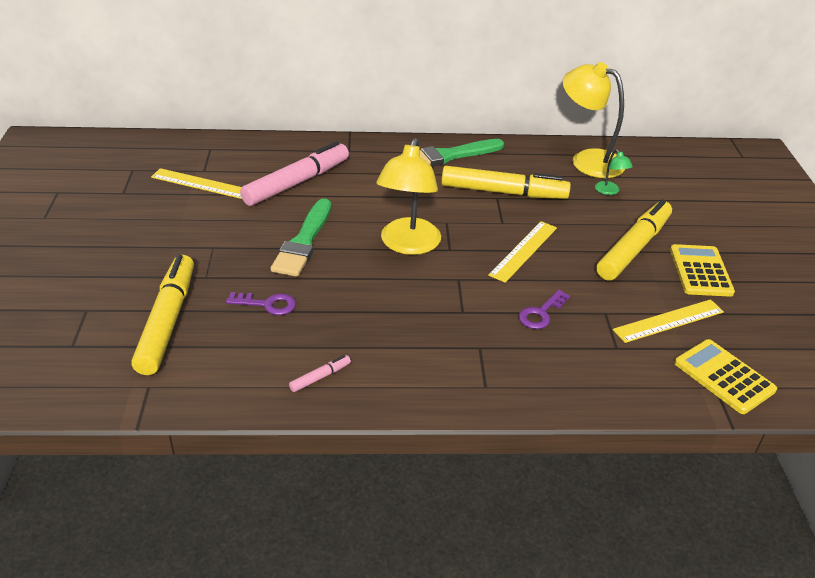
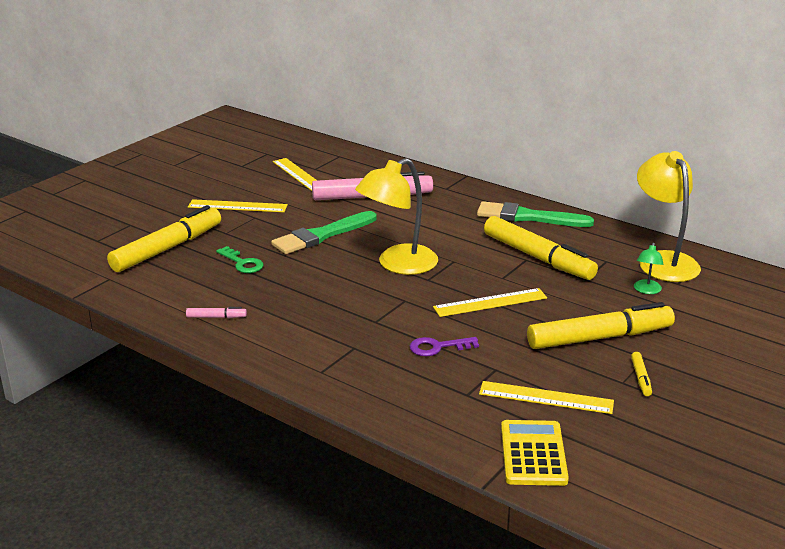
camera: 40 degrees right, 10 degrees down
(179, 241) = (237, 206): none -> yellow ruler
(267, 304) = (242, 263): purple key -> green key
(700, 271) = (640, 378): yellow calculator -> yellow marker

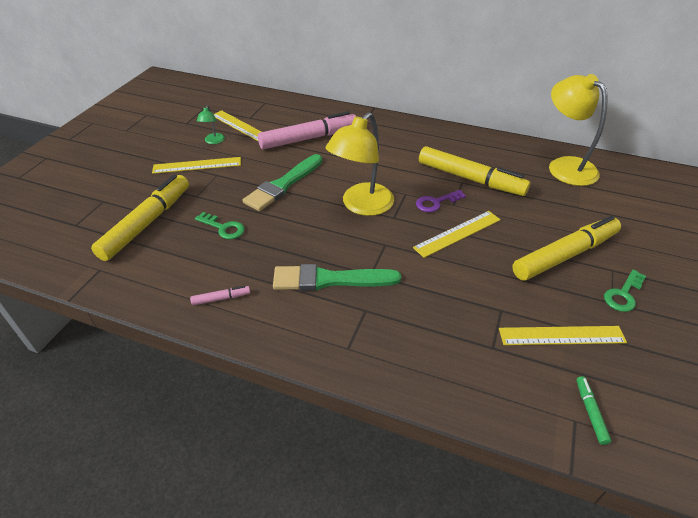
camera: 15 degrees left, 15 degrees up
(438, 347) = (439, 294): purple key -> purple key (436, 202)
(528, 217) = (441, 140): green brush -> green brush (329, 280)
(533, 454) = (590, 412): yellow calculator -> green marker
(640, 378) = (623, 294): yellow marker -> green key
(646, 290) = (570, 198): green lamp -> green lamp (213, 141)

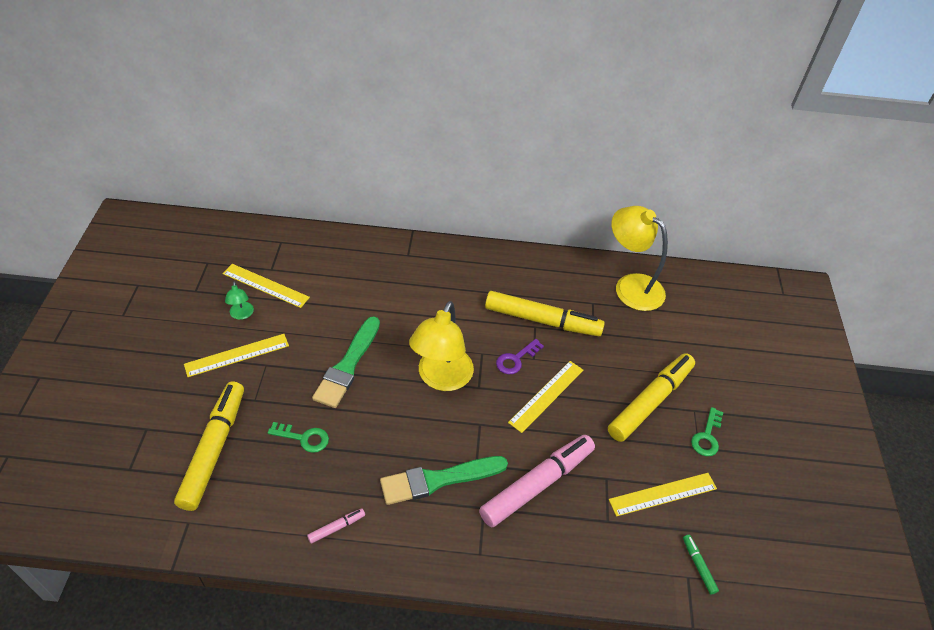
camera: 20 degrees left, 5 degrees up
(309, 138) = (353, 292): pink marker -> pink marker (537, 484)

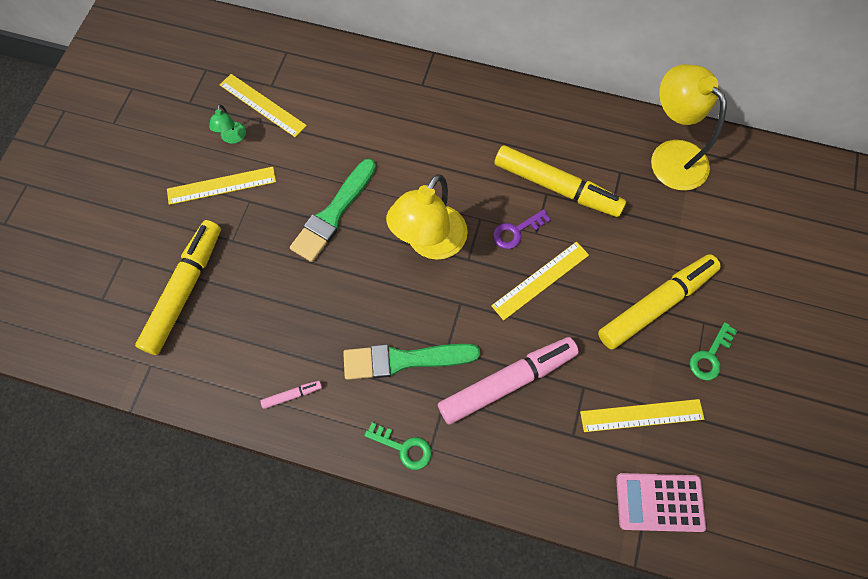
camera: 15 degrees right, 20 degrees up
(304, 438) = (275, 291): green key -> green key (404, 447)
(698, 566) = (659, 502): green marker -> pink calculator

